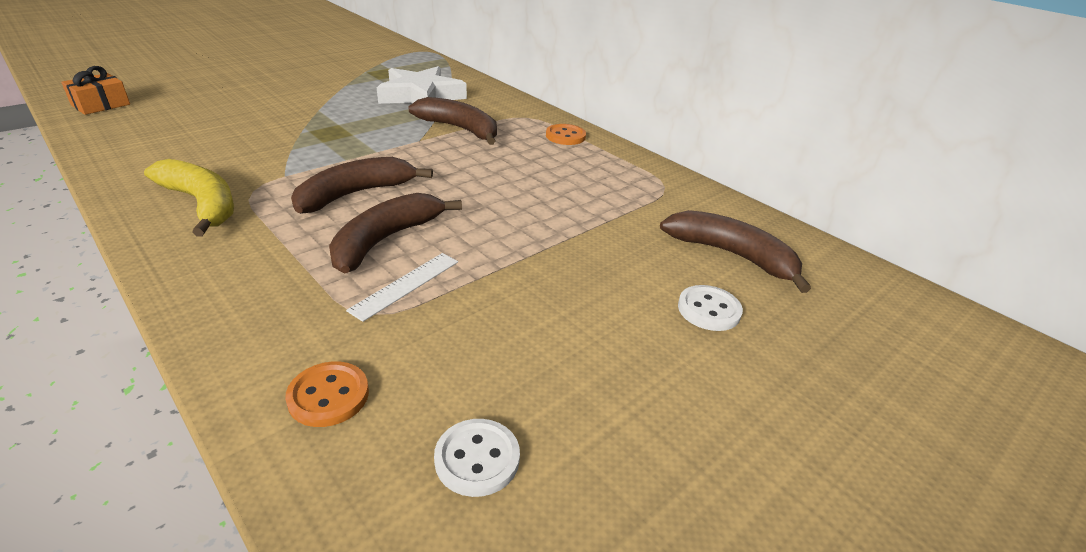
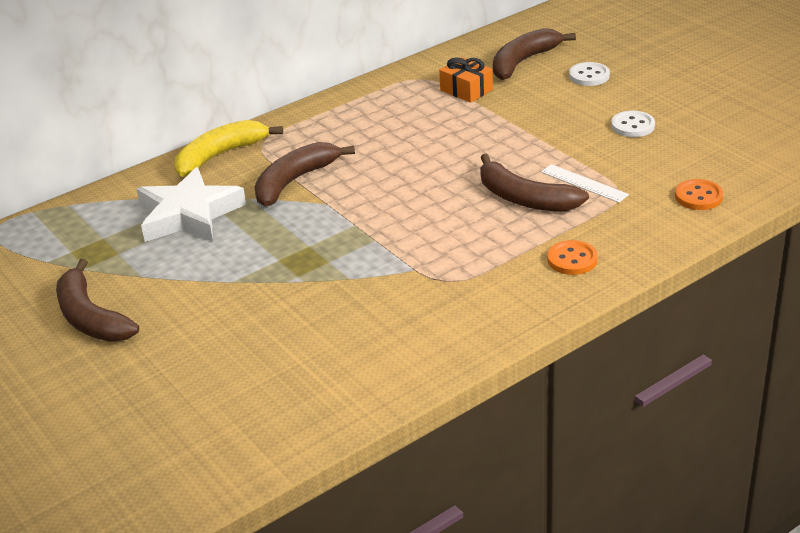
camera: 80 degrees left, 0 degrees up
(101, 105) = (204, 464): orange gift -> orange gift (466, 90)
(202, 204) = (476, 303): yellow banana -> yellow banana (220, 155)
(355, 194) = (448, 223): brown banana -> brown banana (90, 318)
(477, 459) = (729, 147): white button -> white button (632, 126)
(565, 136) = (314, 122): orange button -> orange button (572, 259)

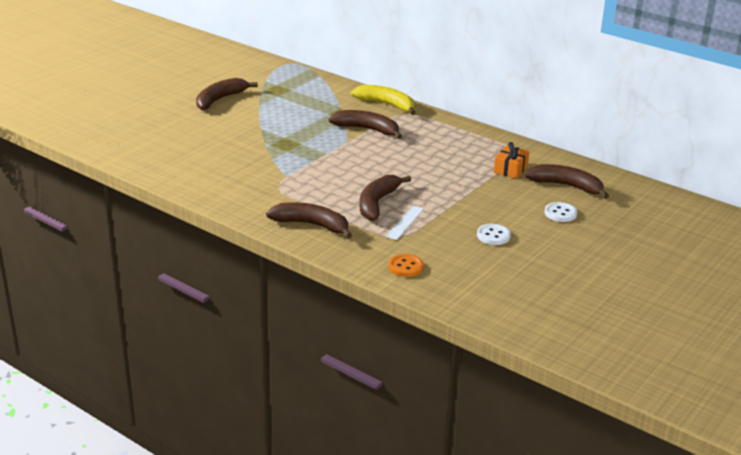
camera: 70 degrees right, 5 degrees down
(189, 215) = (320, 106): white star -> none
(572, 259) = (312, 225): orange button -> brown banana

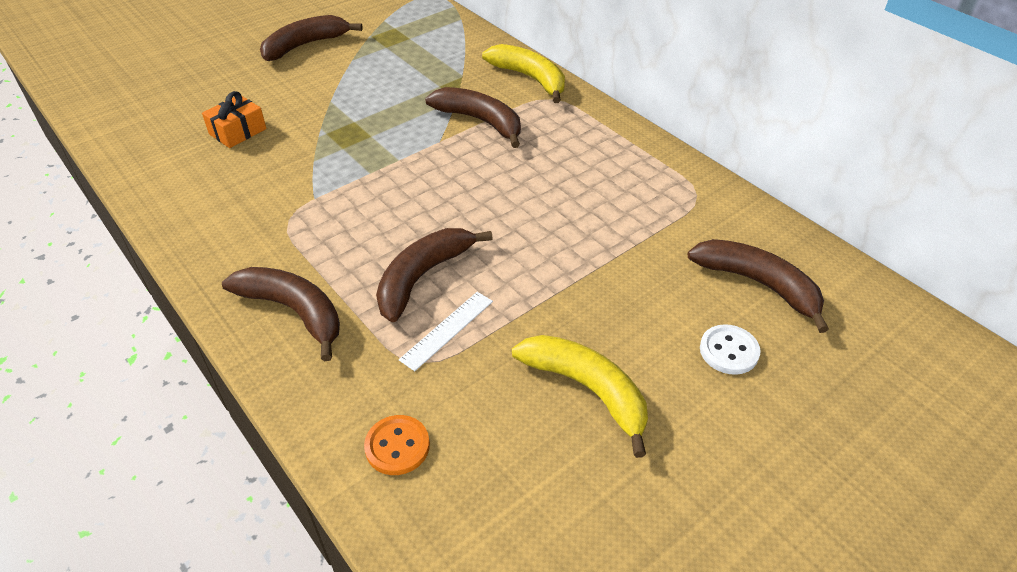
camera: 15 degrees right, 15 degrees up
(493, 236) = (587, 390): white button -> yellow banana
(510, 169) = (673, 232): orange gift -> orange gift (237, 131)

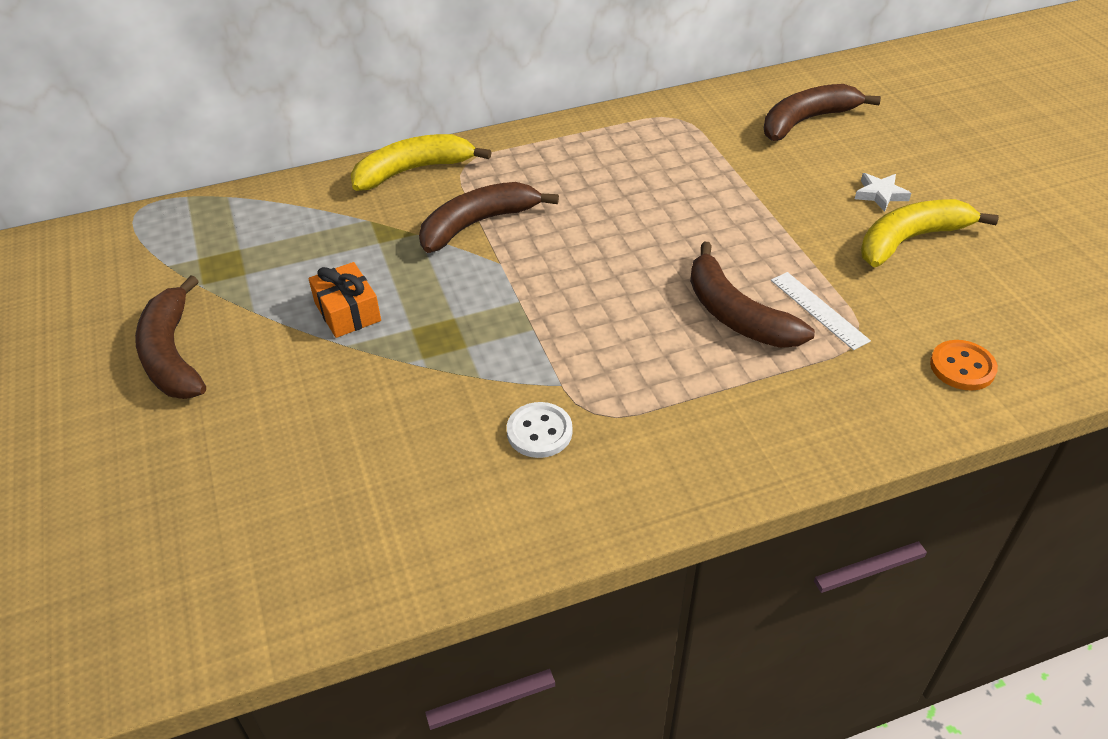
camera: 70 degrees left, 0 degrees up
(237, 131) = (364, 450): orange gift -> orange gift (347, 312)
(294, 311) = (762, 423): brown banana -> none
(656, 358) = (880, 194): none -> white star
(729, 351) = (880, 157): white button -> white button (539, 432)

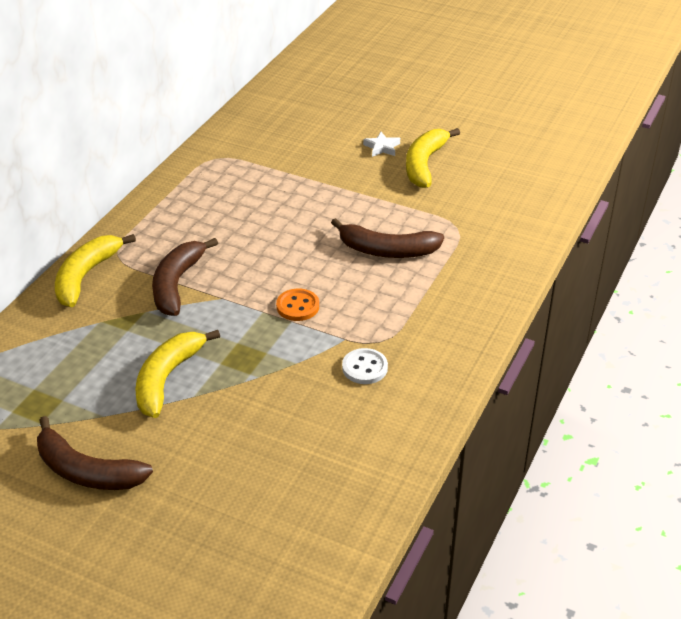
camera: 45 degrees left, 5 degrees down
(347, 312) = (167, 378): orange gift -> yellow banana
(806, 121) = (293, 124): brown banana -> none
(818, 310) = (423, 225): white ruler -> none
(962, 367) = (517, 215): orange button -> orange button (297, 306)

